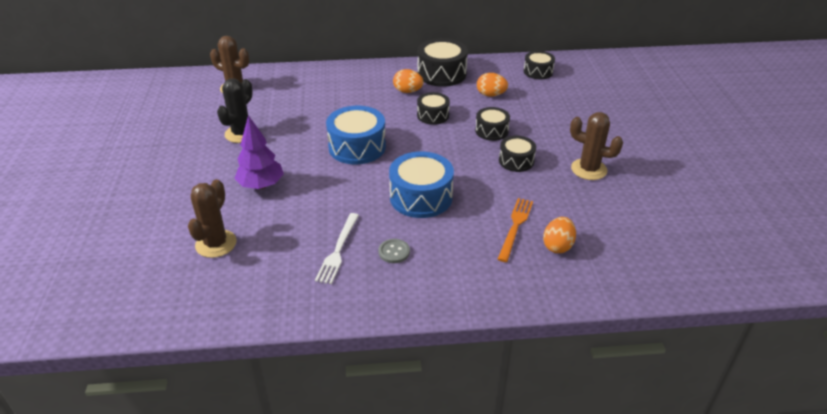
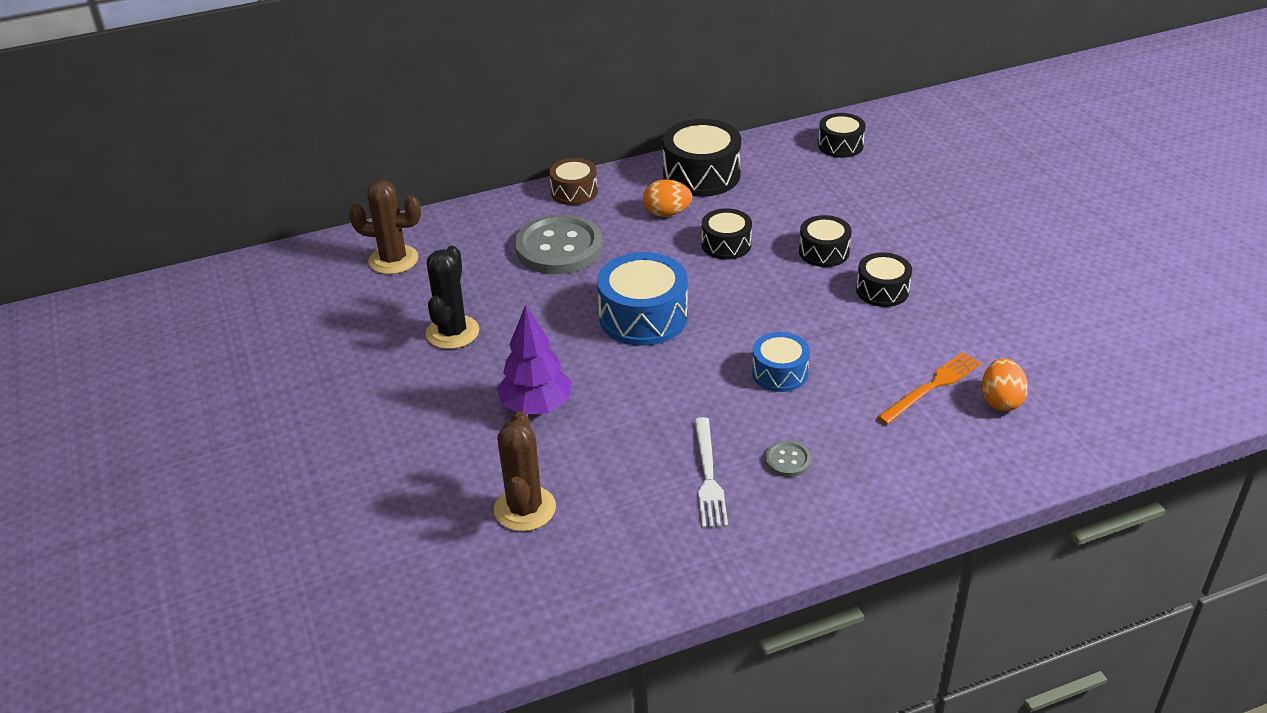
camera: 15 degrees left, 0 degrees up
(332, 99) = (559, 248): none -> grey button
(360, 70) = (574, 192): none -> brown drum
(421, 197) = (779, 373): blue drum -> blue drum, size x0.60
(491, 95) = (792, 195): orange egg -> none
(515, 227) = (932, 387): orange fork -> orange fork turned 45 degrees clockwise
(588, 169) = (986, 282): brown cactus -> none

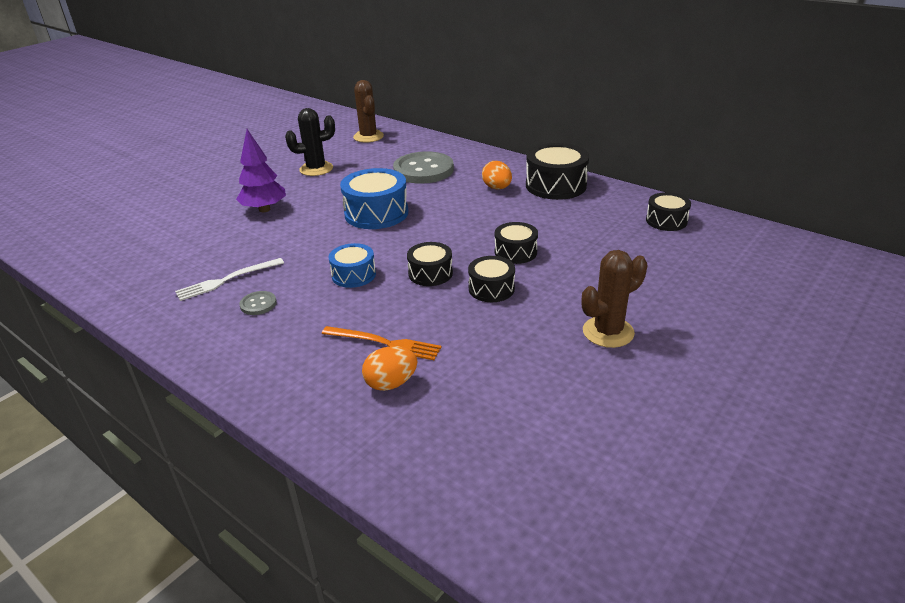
camera: 60 degrees right, 5 degrees down
(525, 509) = (171, 233): brown cactus -> brown cactus (608, 332)
(574, 192) = (486, 157): brown drum -> none
(726, 244) = (483, 216): black drum -> black drum (430, 273)

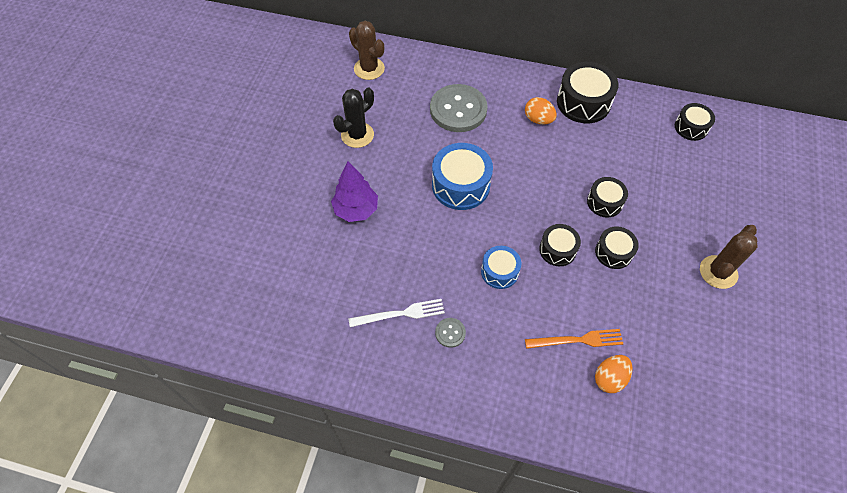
camera: 25 degrees left, 25 degrees up
(227, 280) = (400, 314): white fork -> white fork turned 135 degrees counterclockwise

